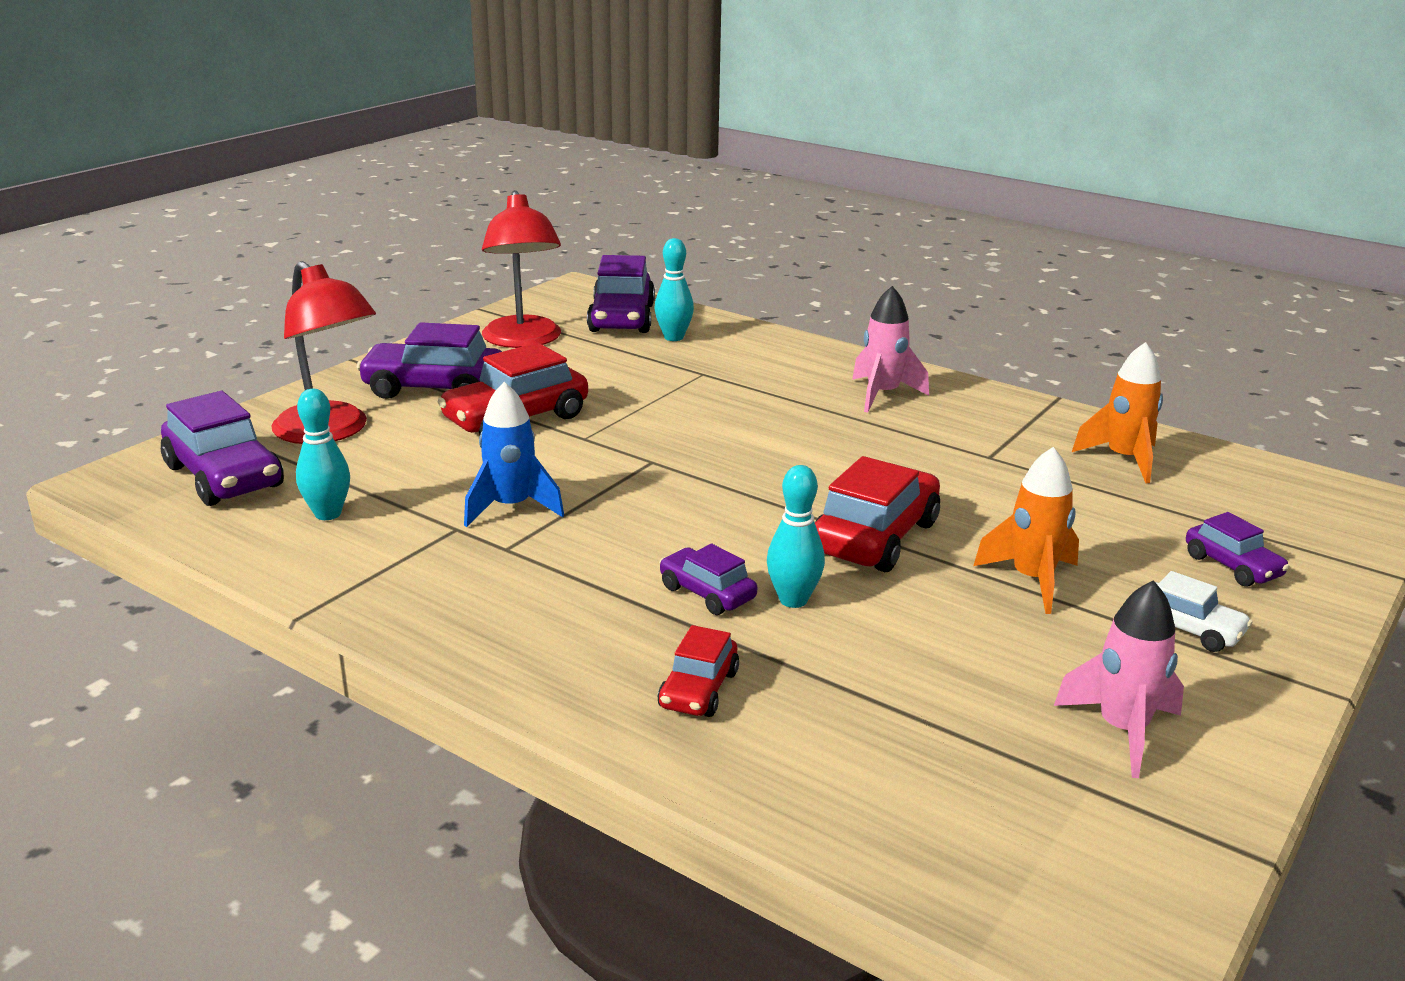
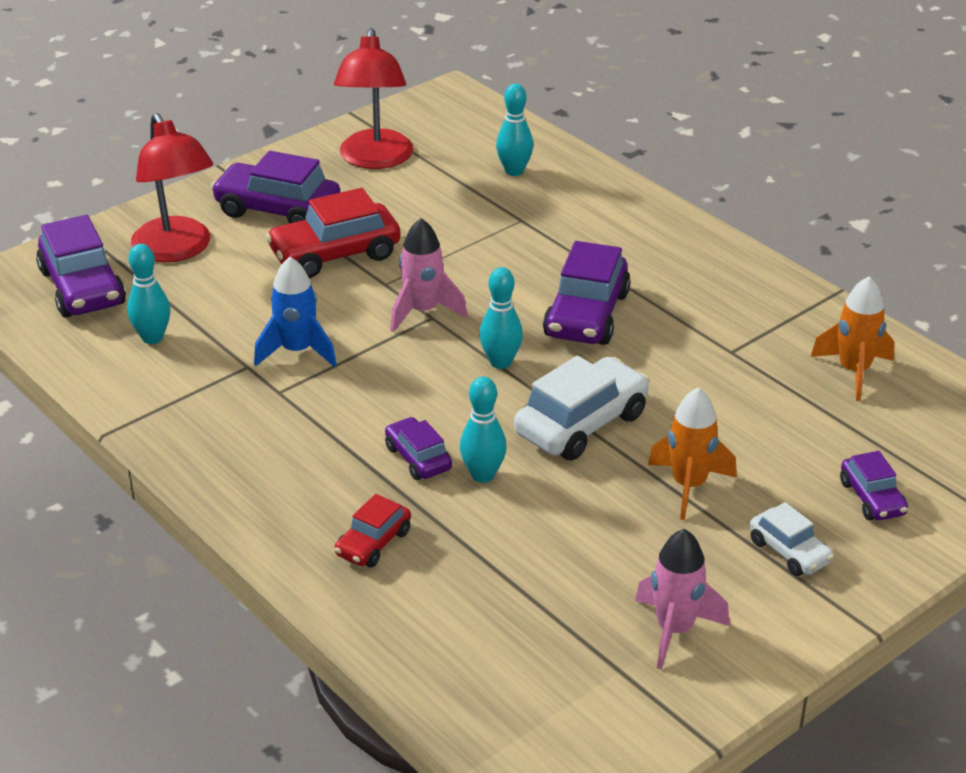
camera: 15 degrees right, 10 degrees up
(621, 318) = (476, 140): purple car -> purple car (586, 315)
(751, 492) = (500, 362): none -> turquoise bowling pin
(875, 537) = (581, 424): red car -> white car
(882, 395) = (674, 266): pink rocket -> pink rocket (423, 311)

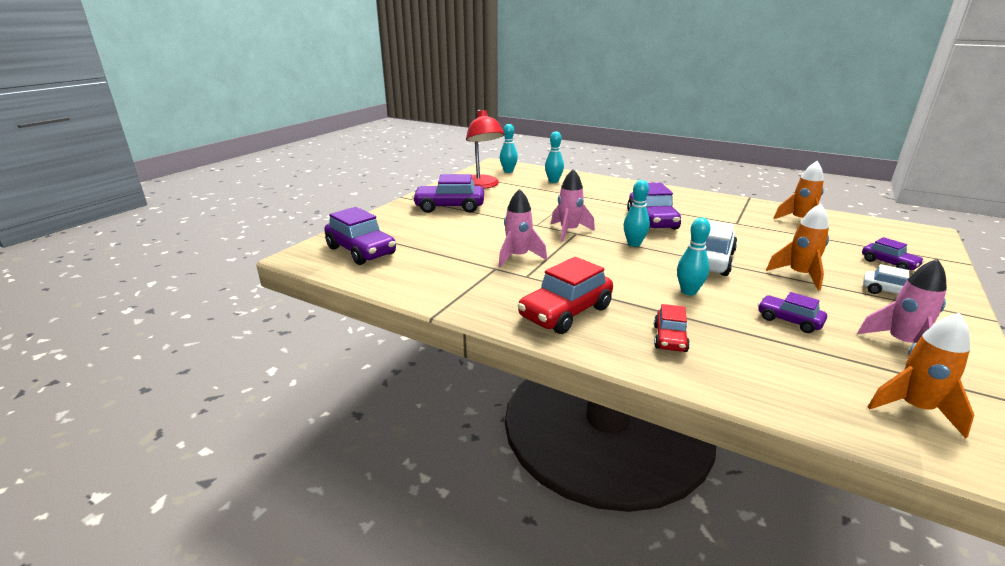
camera: 20 degrees left, 10 degrees down
(152, 338) = (424, 265): turquoise bowling pin -> turquoise bowling pin (508, 171)
(177, 250) = (406, 228): red lamp -> none
(297, 351) = (518, 257): blue rocket -> pink rocket
(335, 254) = (497, 218): red car -> red car (565, 312)
(418, 458) = (643, 291): purple car -> purple car (789, 321)
(560, 710) = (914, 409): none -> orange rocket

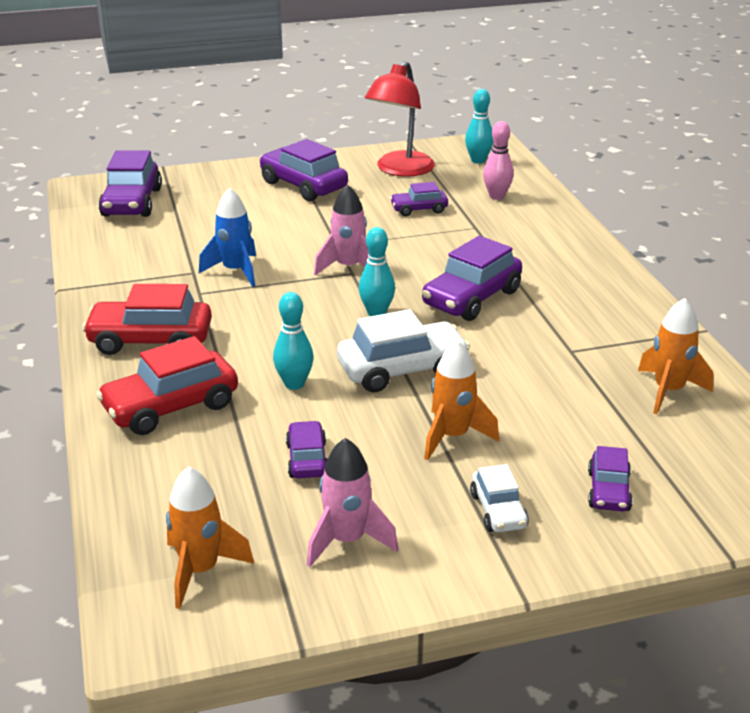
camera: 45 degrees right, 5 degrees up
(518, 257) = (235, 271): pink rocket -> blue rocket
(534, 197) = (419, 209): none -> purple car
(553, 181) = (496, 196): turquoise bowling pin -> pink bowling pin
(670, 338) = (171, 407): red car -> red car, size x1.78

